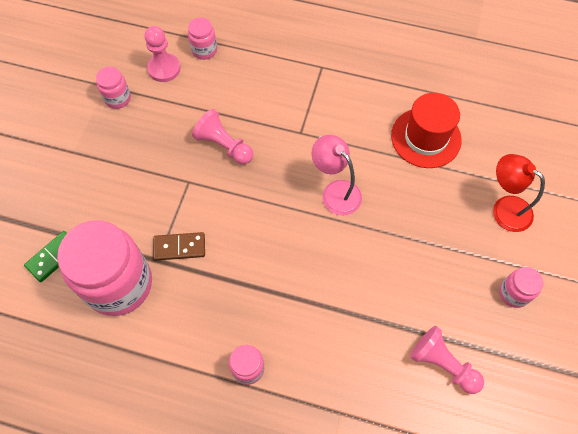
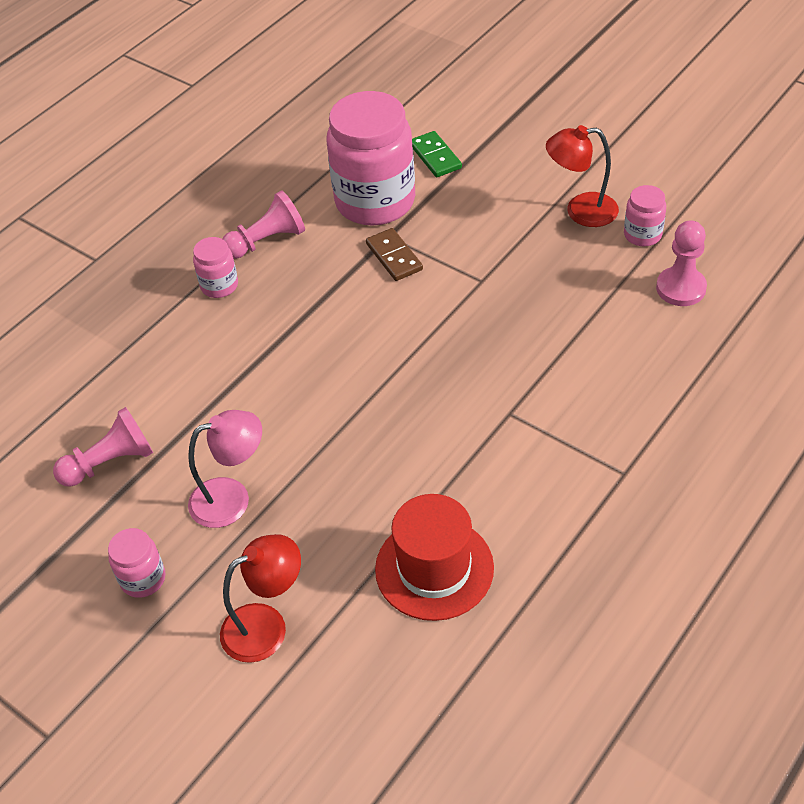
camera: 115 degrees right, 15 degrees down
(100, 140) = (580, 211): none -> red lamp
(179, 247) = (394, 257): brown domino -> brown domino turned 45 degrees counterclockwise
(204, 50) = (703, 338): pink jar -> none
(224, 145) = (522, 325): pink pawn -> pink pawn (267, 241)
(335, 191) = (395, 426): pink lamp -> pink lamp (232, 498)

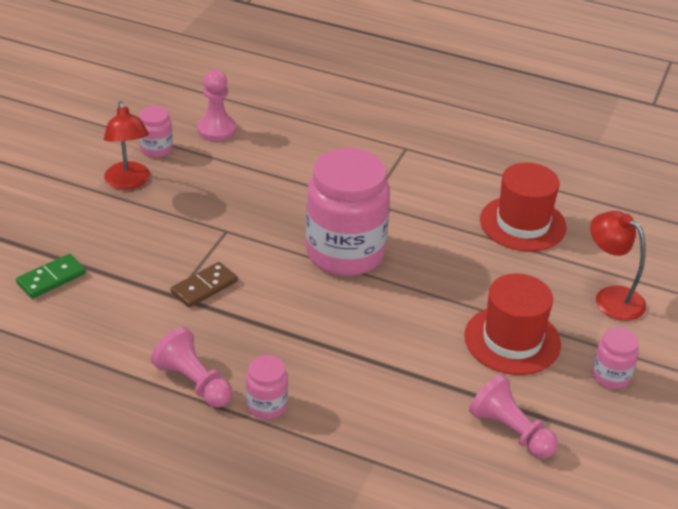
camera: 110 degrees left, 10 degrees down
(232, 498) = (512, 340): pink lamp -> red hat
(375, 201) = (124, 311): pink jar -> pink jar (345, 253)

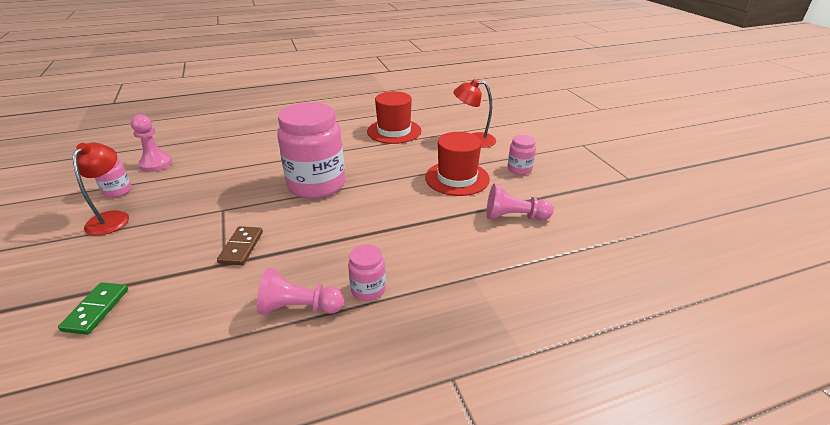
camera: 40 degrees left, 5 degrees down
(128, 182) = (112, 218): red lamp -> red lamp turned 120 degrees counterclockwise

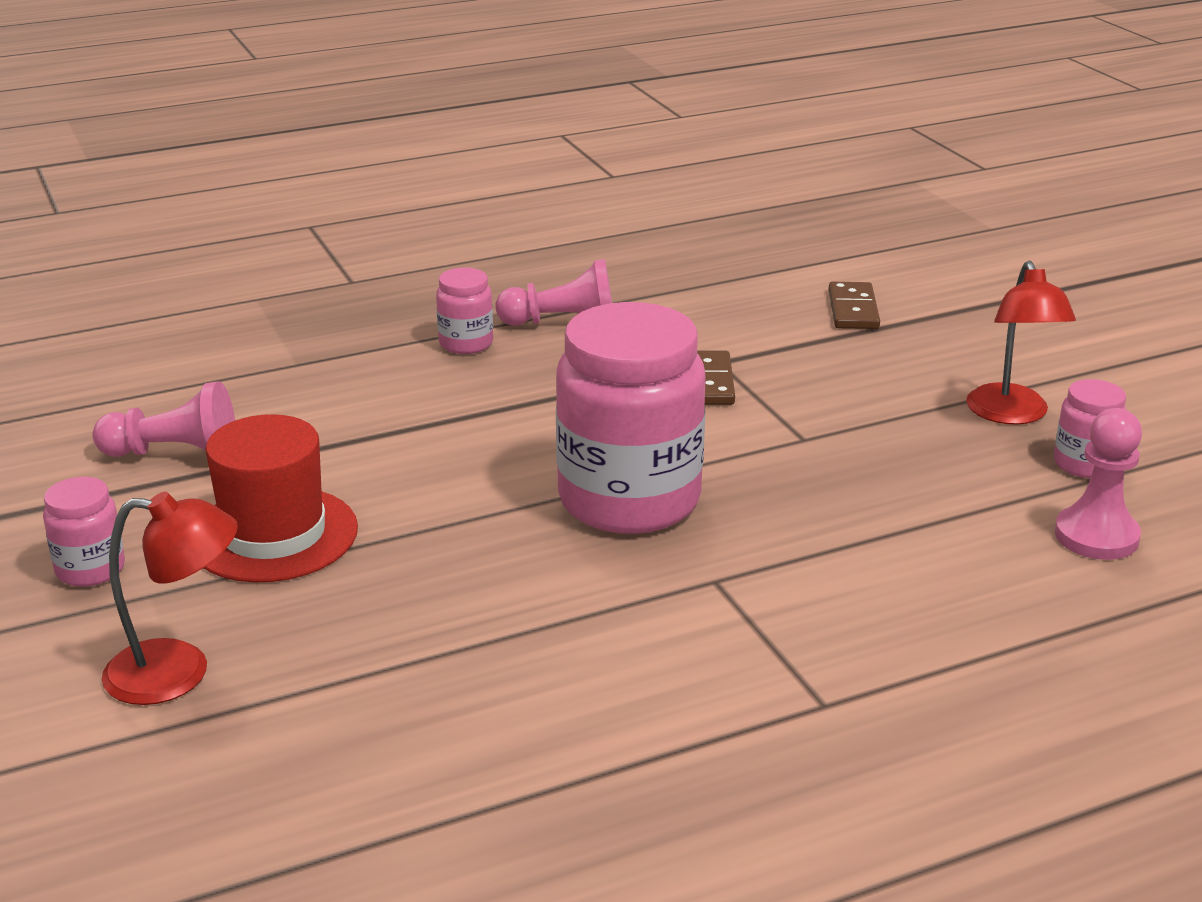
camera: 175 degrees right, 5 degrees down
(96, 310) = (853, 310): green domino -> brown domino
(394, 131) = (450, 702): red hat -> none

